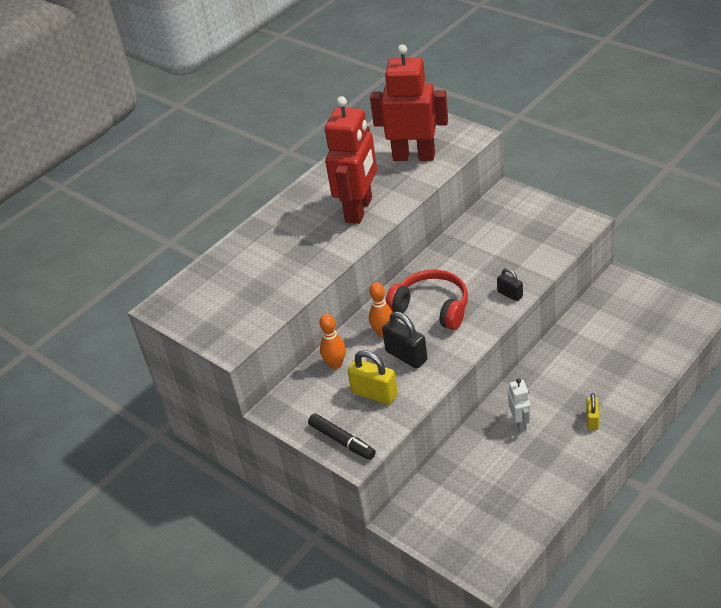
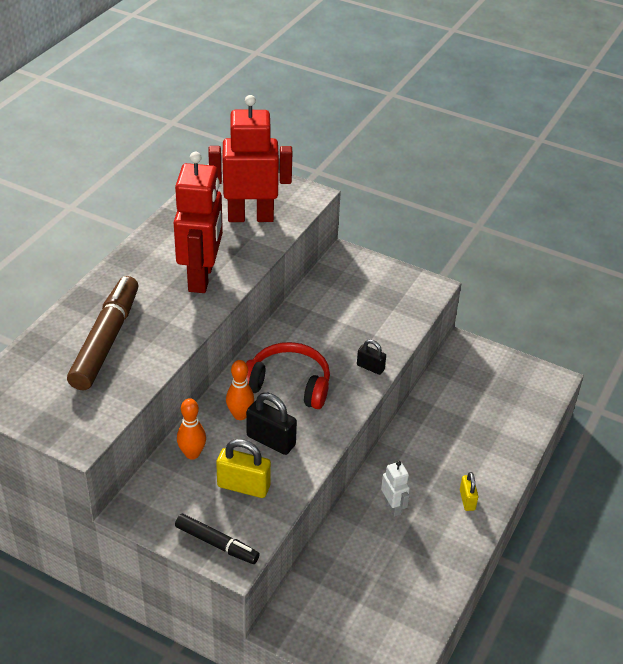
camera: 20 degrees left, 0 degrees up
(267, 263) = (106, 340): none -> brown marker

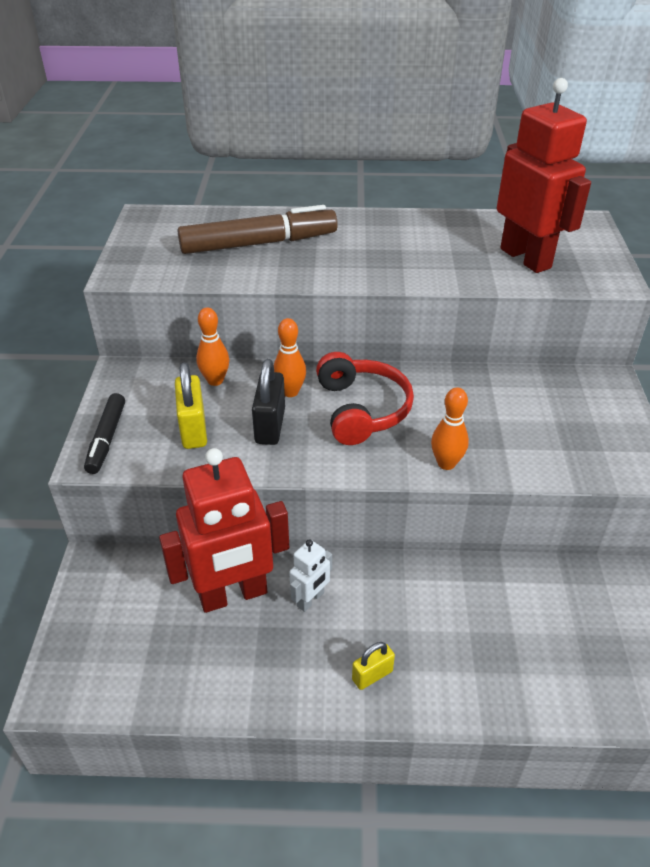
camera: 65 degrees right, 0 degrees up
(201, 277) = (398, 261): red robot -> red robot (233, 595)
(370, 367) = (446, 463): black padlock -> orange bowling pin

